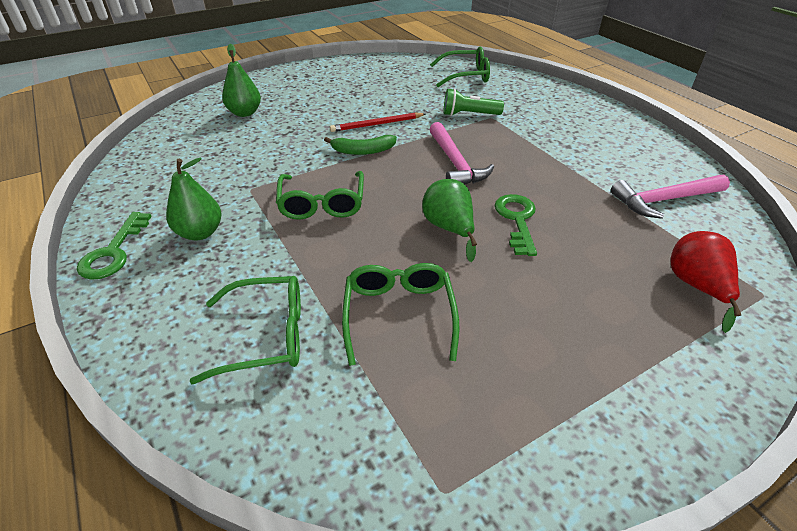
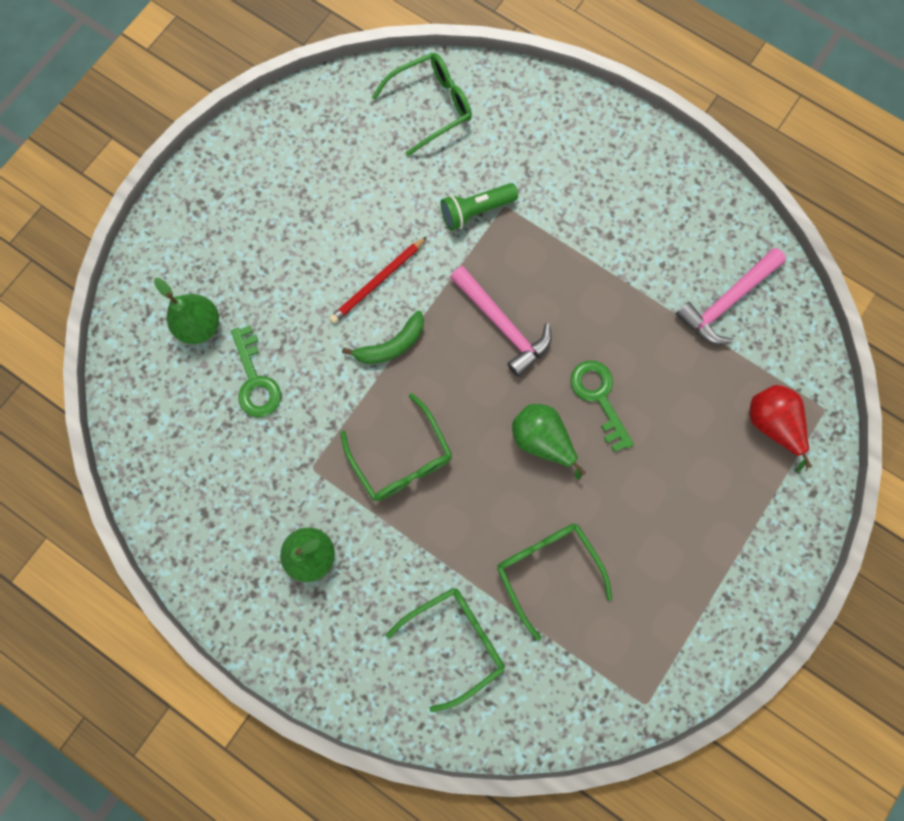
camera: 25 degrees left, 35 degrees up
(113, 252) = (251, 617): green key -> green key (255, 380)

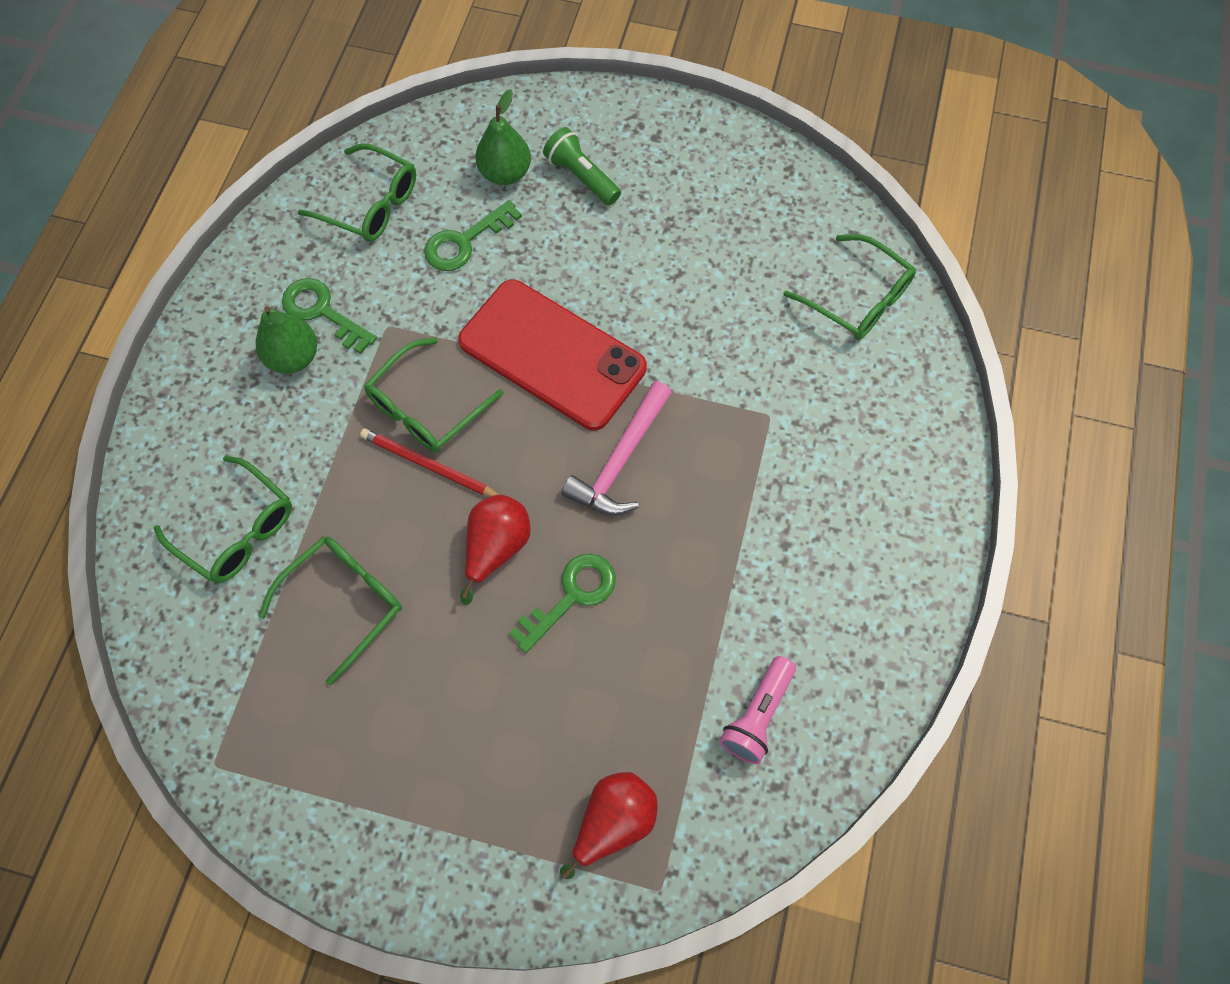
camera: 70 degrees right, 10 degrees down
(182, 448) = (371, 204): none -> green glasses
(276, 519) = (322, 312): none -> green key
(377, 282) = (620, 316): red pencil -> red pencil (429, 465)
(391, 345) = (552, 355): green banana -> red phone
(476, 211) = (749, 387): green flashlight -> green flashlight (581, 177)
(542, 440) = (496, 547): green pear -> red pear
(726, 302) = (757, 715): pink hammer -> pink flashlight

